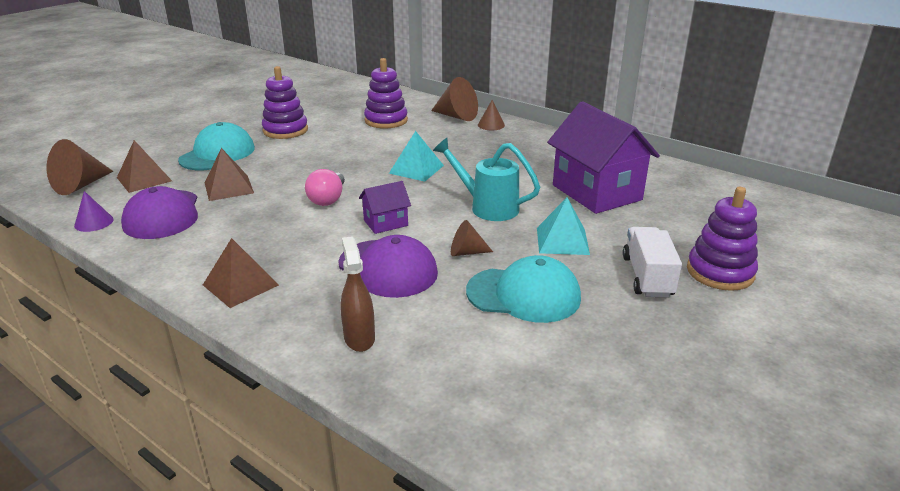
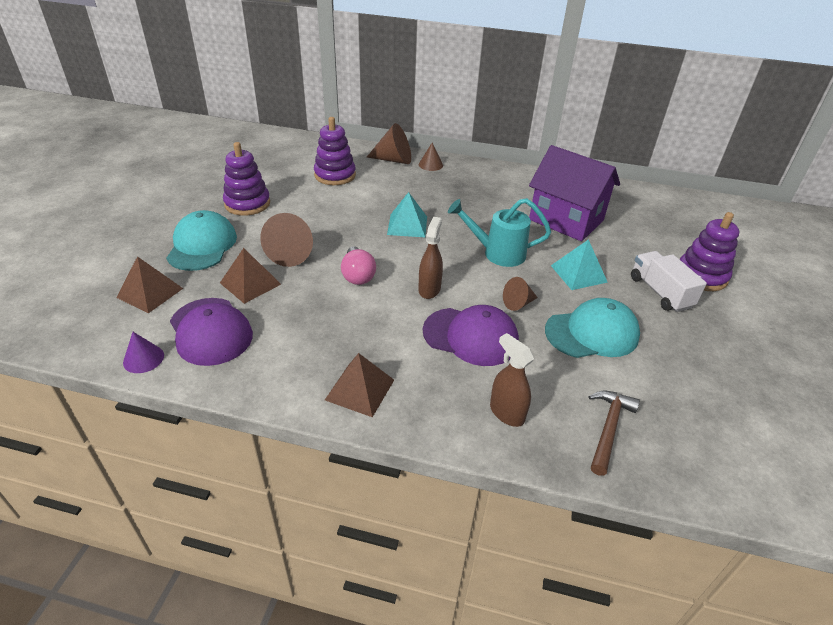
camera: 25 degrees left, 10 degrees up
(80, 185) = (83, 316): brown cone -> brown cone (291, 253)
(385, 223) = (429, 289): purple house -> brown spray bottle
(454, 380) = (608, 428): none -> brown hammer

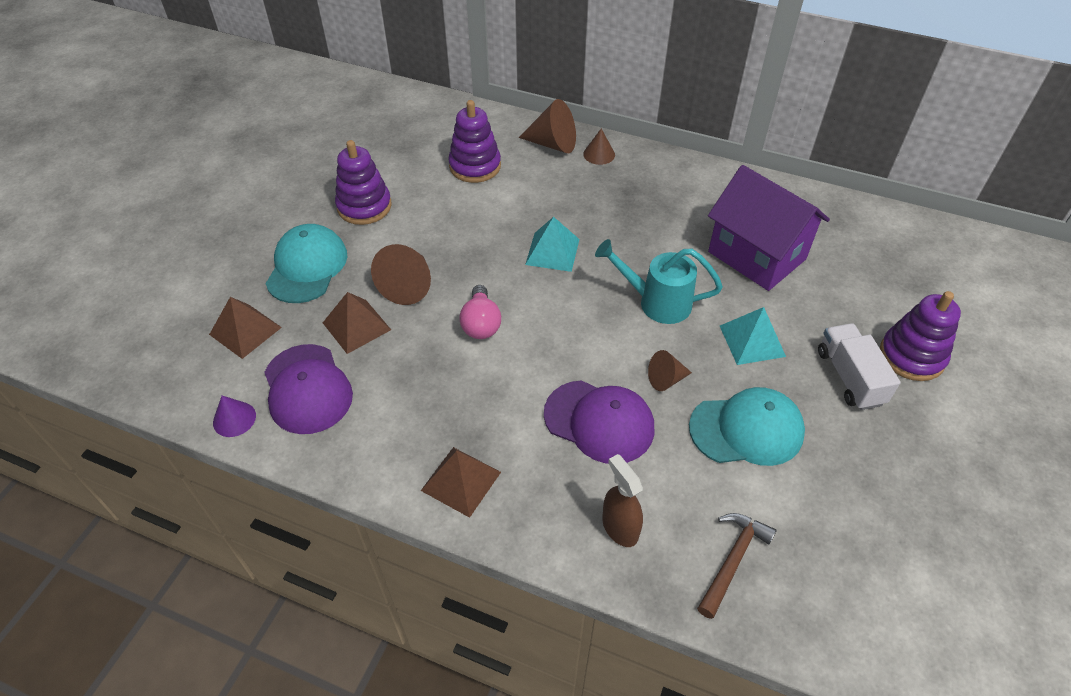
camera: 10 degrees right, 10 degrees up
(429, 289) = (562, 350): brown spray bottle -> none

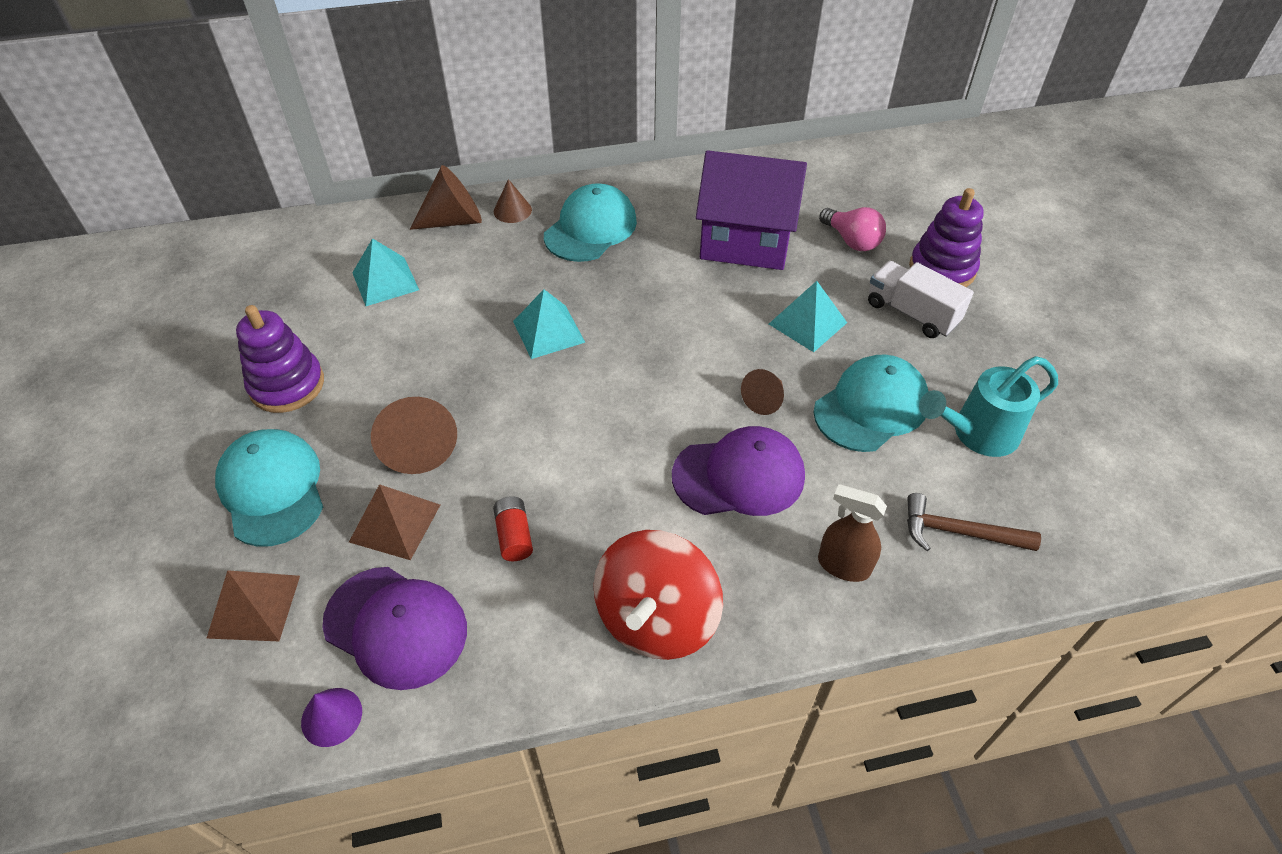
camera: 35 degrees left, 0 degrees up
(418, 375) = (514, 536): none -> red battery
(461, 481) = (656, 618): brown pyramid -> red spinning top
(475, 166) = (385, 281): purple stacking toy -> turquoise pyramid
(481, 324) = (536, 444): pink light bulb -> pink light bulb (851, 241)
(644, 192) = (590, 228): none -> turquoise cap
(657, 302) = (694, 331): turquoise watering can -> turquoise watering can (977, 434)
(732, 560) = (959, 532): brown hammer -> brown hammer turned 75 degrees counterclockwise

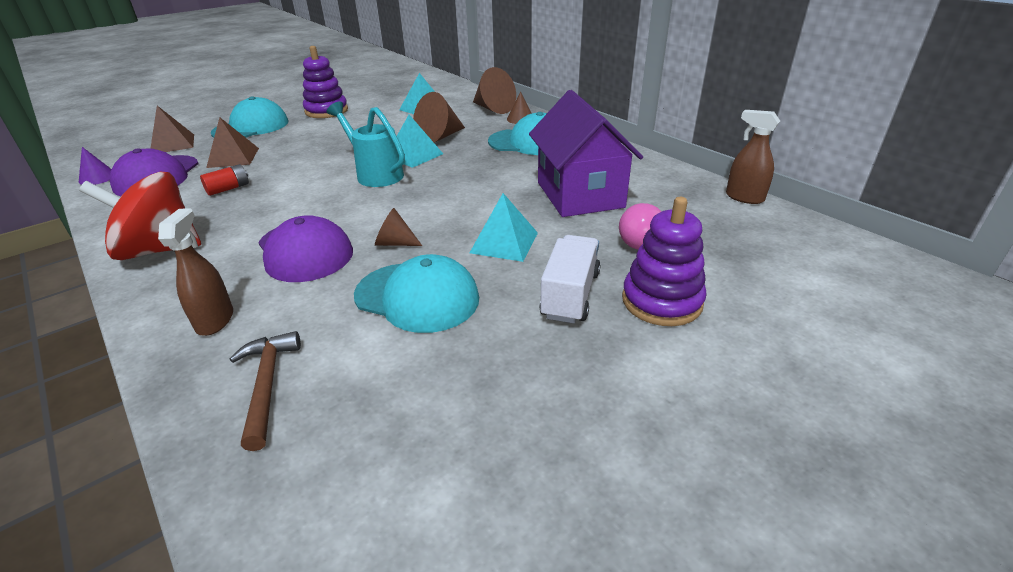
camera: 65 degrees right, 15 degrees down
(419, 446) = (294, 148): brown cone -> brown cone (439, 137)
(814, 154) = (744, 197): none -> brown spray bottle
(977, 434) = (416, 374): turquoise watering can -> turquoise watering can (375, 174)

